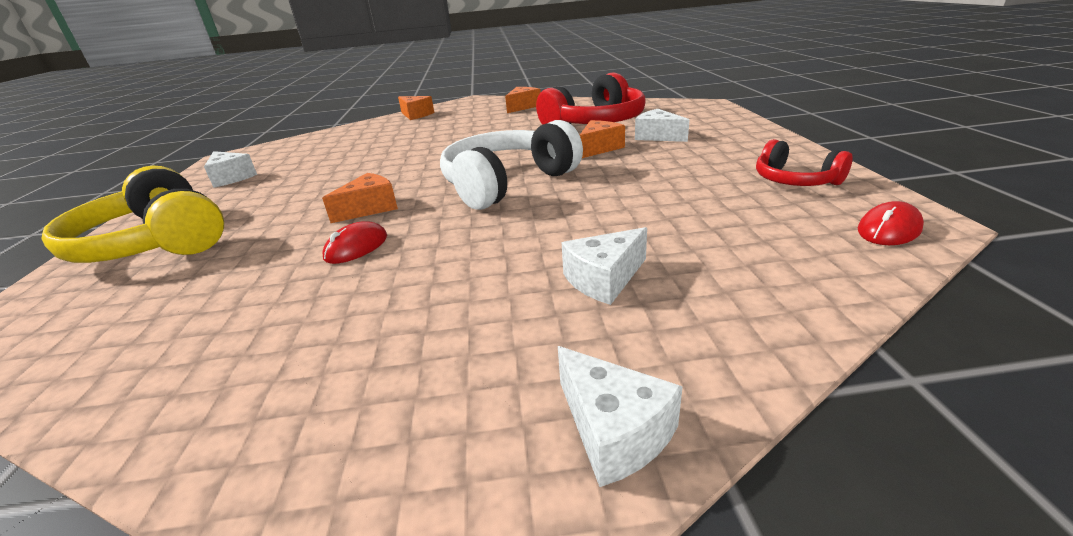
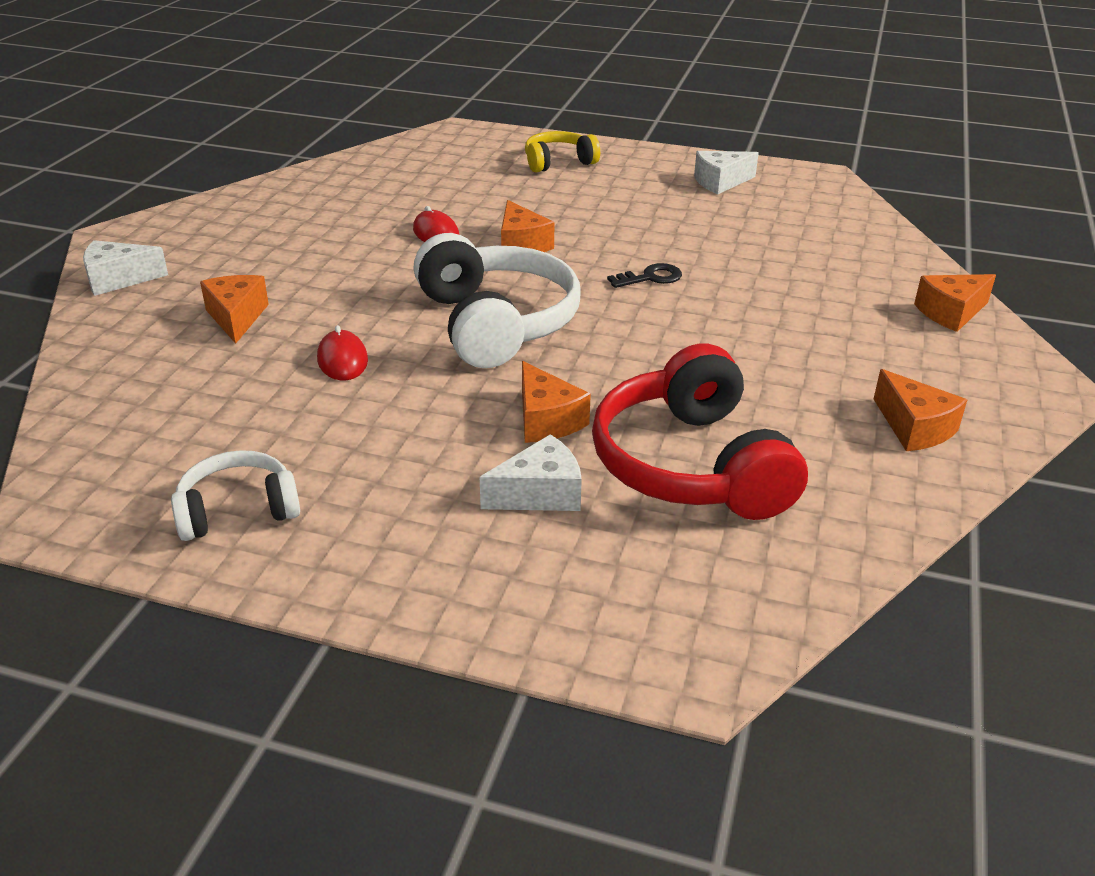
camera: 110 degrees right, 5 degrees up
(156, 243) = (558, 162): yellow headphones -> yellow headphones, size x0.55
(410, 163) = (650, 278): none -> black key
(604, 279) = (236, 317): white cheese -> orange cheese
(794, 180) = (238, 510): red headphones -> white headphones
(888, 229) = (82, 489): red mouse -> red mouse (342, 360)

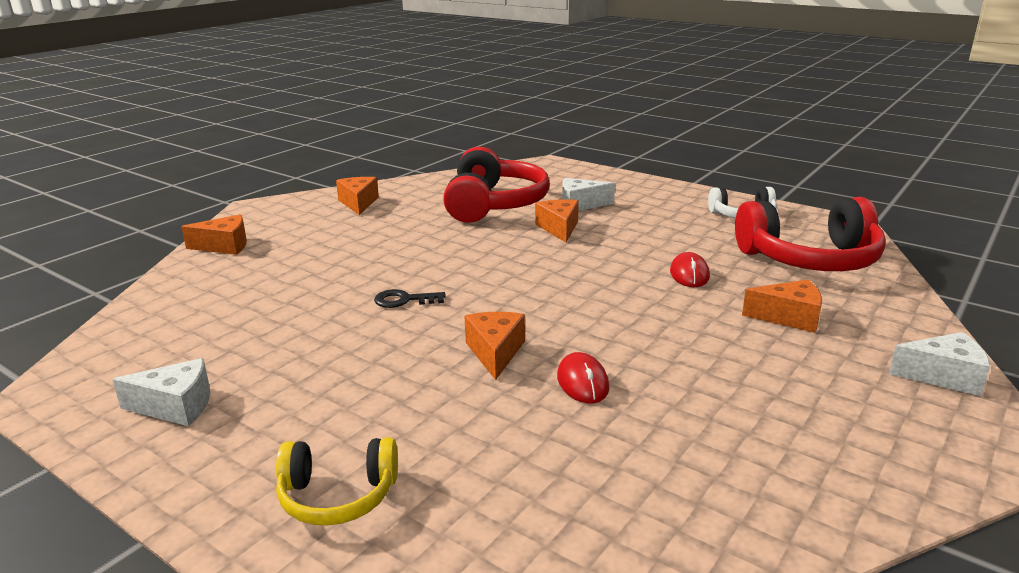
camera: 160 degrees left, 10 degrees down
(167, 414) = (810, 259): none -> red headphones
(236, 317) = (789, 317): orange cheese -> orange cheese turned 90 degrees counterclockwise
(496, 323) = (562, 283): white headphones -> none

